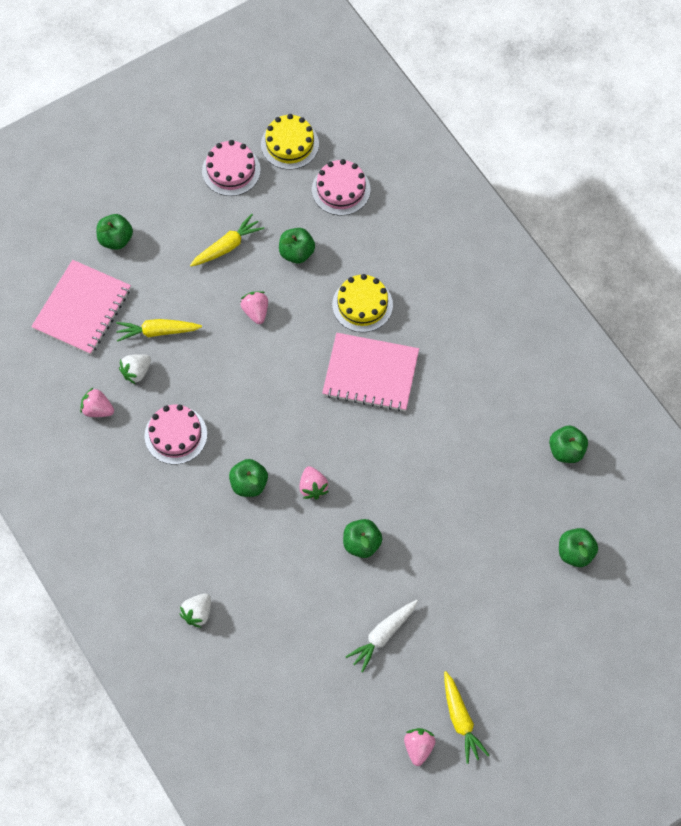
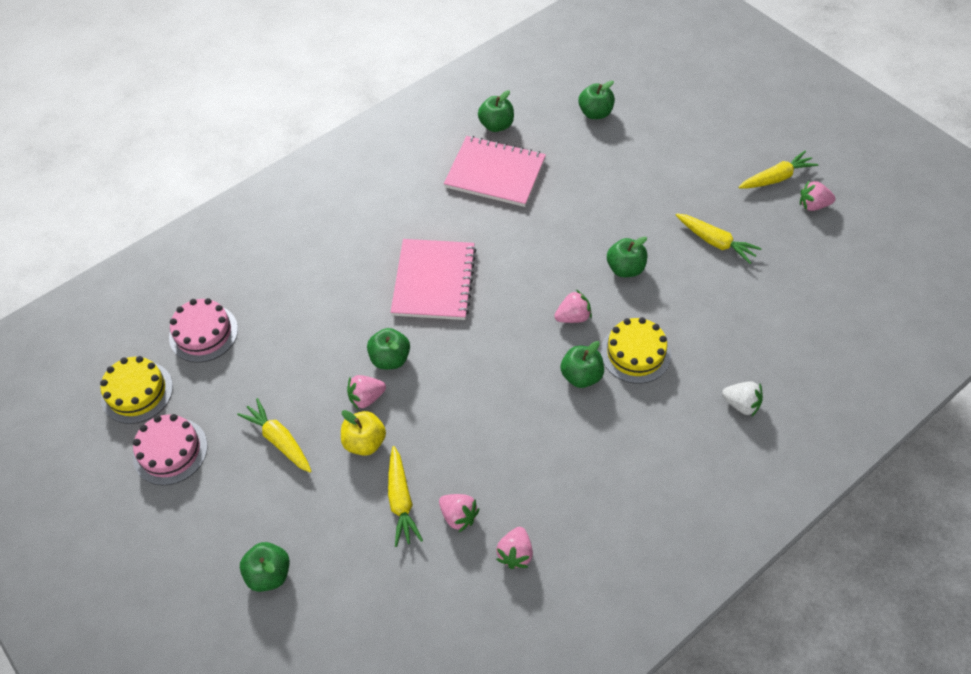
camera: 95 degrees left, 10 degrees down
(82, 309) = (374, 598): pink notebook -> pink notebook (495, 173)
(136, 372) = (458, 516): white strawberry -> pink strawberry
(176, 435) = (535, 459): pink cake -> none
(214, 308) = (365, 442): none -> yellow apple
(296, 253) = (287, 366): green apple -> green apple (390, 359)
(362, 305) = (352, 297): yellow cake -> yellow cake (635, 353)
(383, 635) = (715, 242): white carrot -> yellow carrot

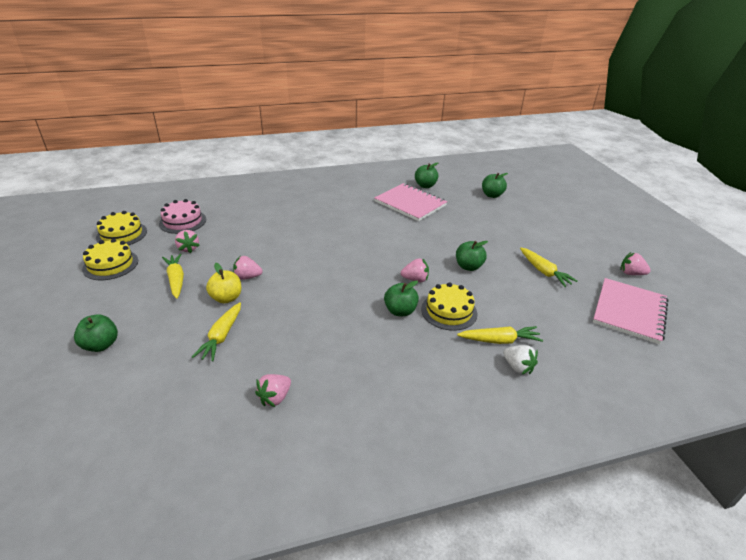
camera: 20 degrees right, 20 degrees down
(170, 451) = (110, 264): pink cake -> yellow cake
(390, 359) = (278, 264): green apple -> none
(434, 281) = (335, 237): pink notebook -> pink notebook (629, 311)
(458, 516) = (253, 359): pink strawberry -> pink strawberry (188, 248)
(776, 178) = (607, 253): yellow carrot -> yellow carrot (499, 340)

